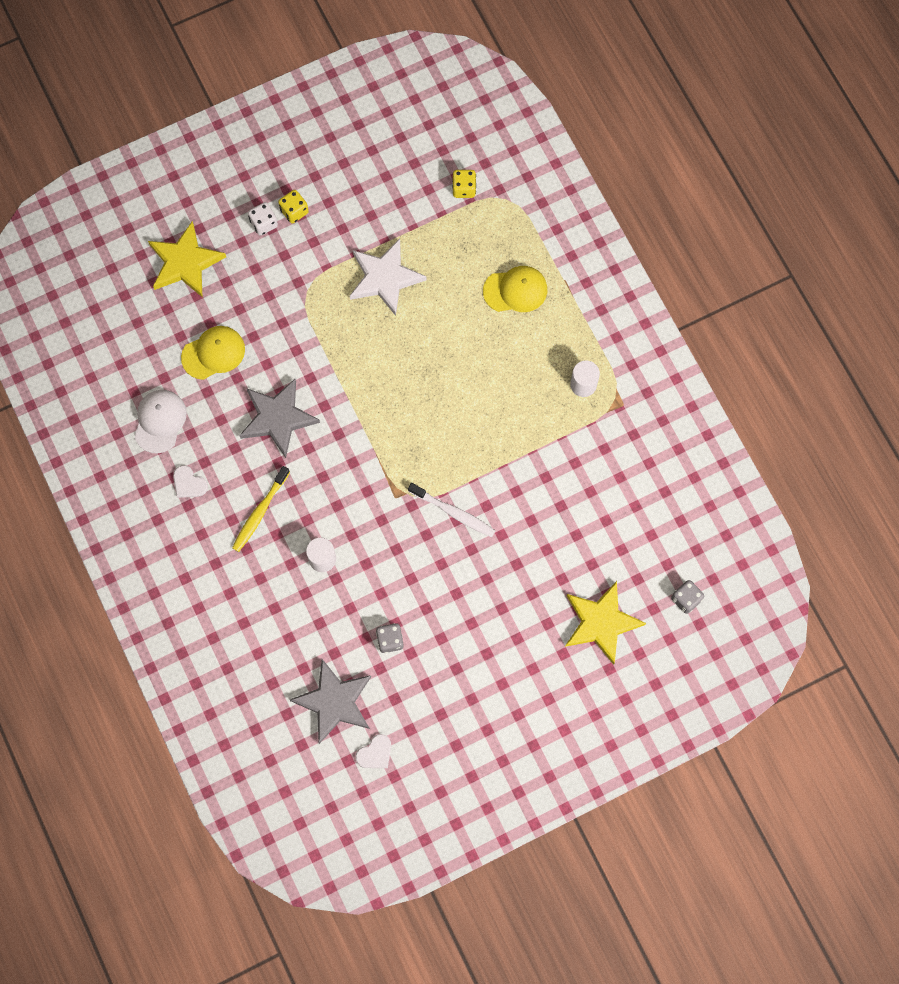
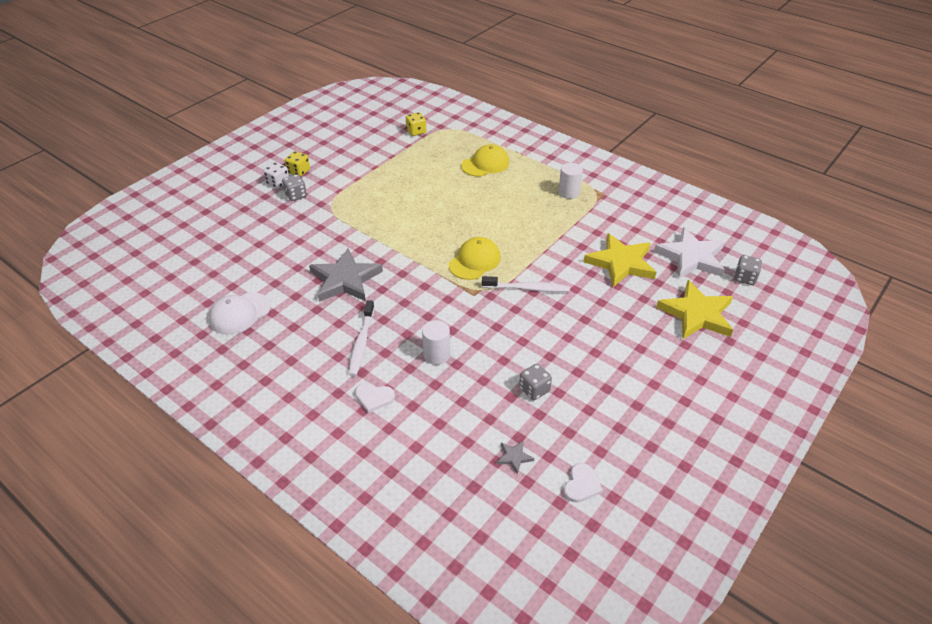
camera: 25 degrees left, 30 degrees down
(160, 421) = (239, 313): white cap -> white cap turned 120 degrees counterclockwise
(185, 262) = (223, 218): yellow star -> yellow star (621, 263)
(189, 483) = (285, 345): white heart -> white heart (374, 397)
(213, 353) = (270, 259): yellow cap -> yellow cap (474, 261)
(260, 512) = (361, 342): yellow toothbrush -> white toothbrush
(275, 255) = (295, 195): none -> grey dice
(334, 701) = (514, 457): grey star -> grey star, size x0.41
(385, 278) = (387, 184): white star -> white star (691, 257)

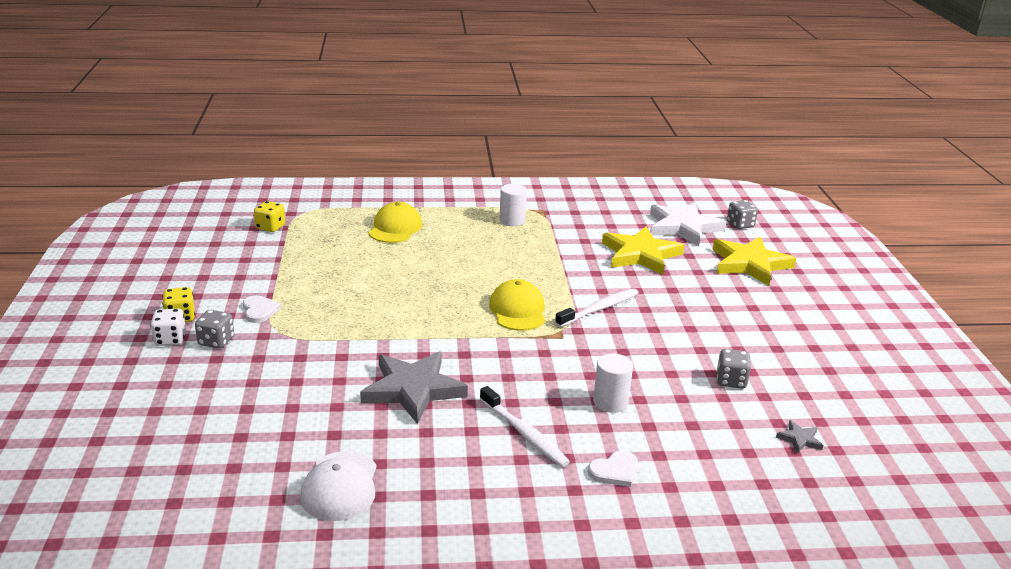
camera: 45 degrees left, 15 degrees down
(581, 485) = (872, 425): white heart -> white heart (259, 310)

